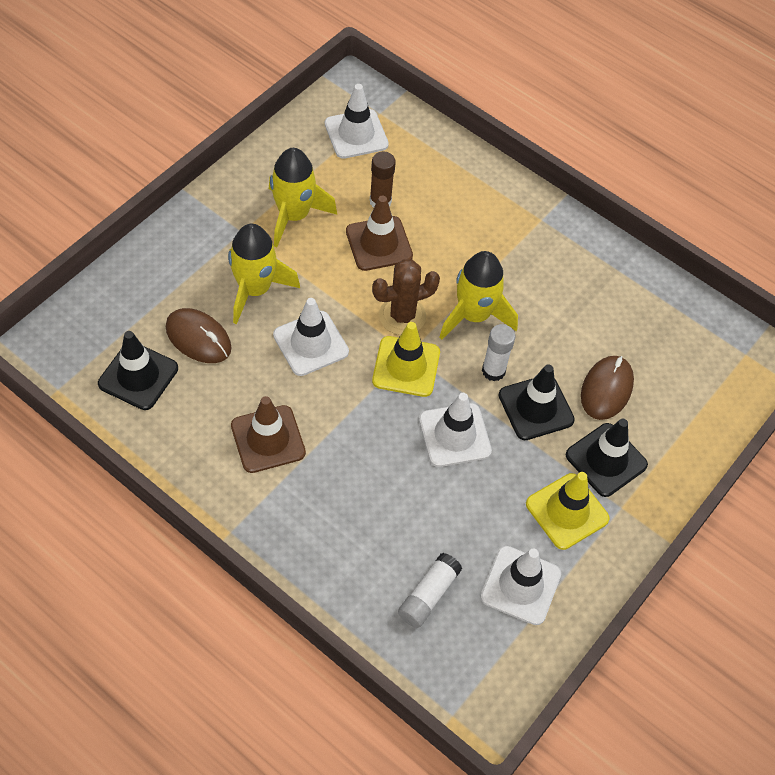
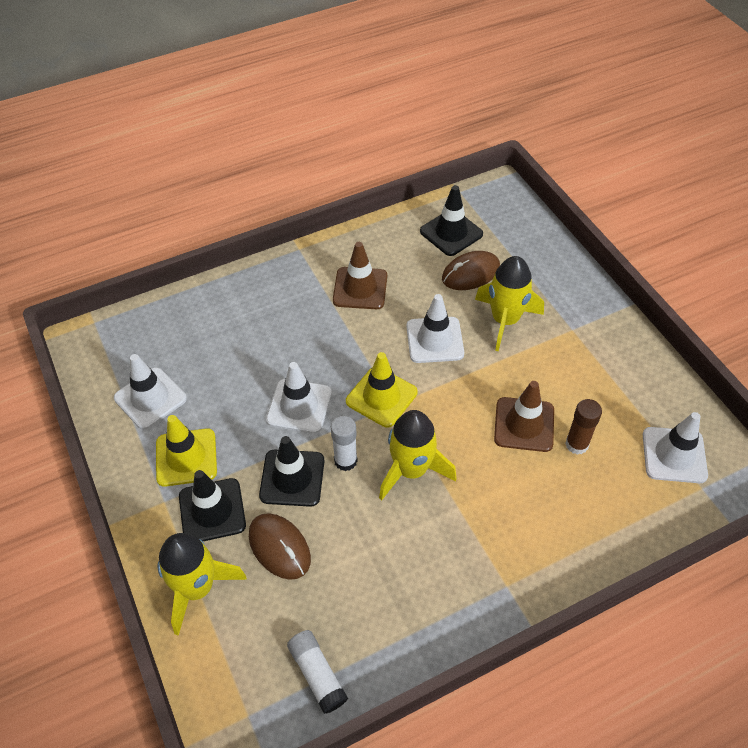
camera: 120 degrees right, 5 degrees down
(294, 215) = (579, 371): yellow rocket -> yellow rocket (197, 588)
(402, 316) = (435, 413): brown cactus -> none
(428, 595) = (182, 339): white glue stick -> white glue stick (317, 674)

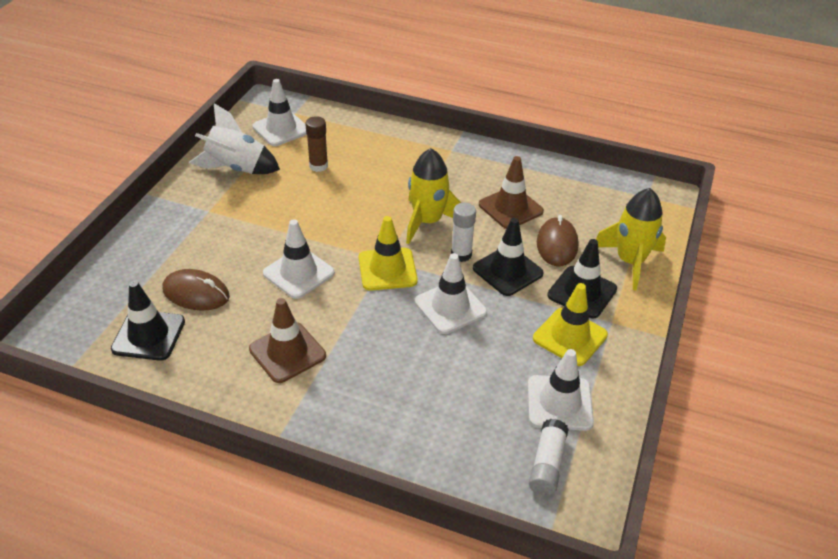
camera: 135 degrees left, 10 degrees down
(317, 674) = (594, 186): white glue stick -> white glue stick (547, 464)
(505, 320) = (235, 247): yellow rocket -> none
(524, 424) = (329, 193): brown traffic cone -> brown traffic cone (510, 208)
(625, 380) = (237, 168): none -> white rocket

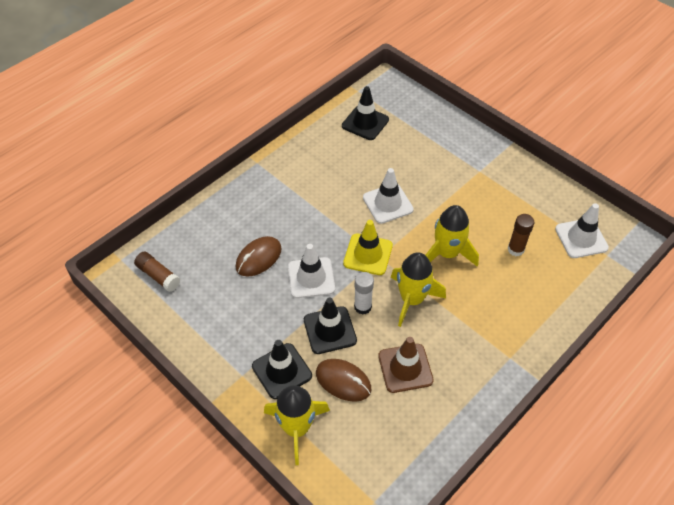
camera: 115 degrees right, 10 degrees up
(196, 293) = (392, 149): brown mouse -> brown mouse (258, 258)
(237, 168) = (529, 197): white rocket -> none
(287, 352) = (317, 180): brown traffic cone -> none
(350, 210) = (447, 253): none -> yellow rocket
(547, 464) = (158, 276): white glue stick -> brown glue stick
(559, 403) = (195, 304): white traffic cone -> none
(570, 337) = (244, 339): yellow traffic cone -> none

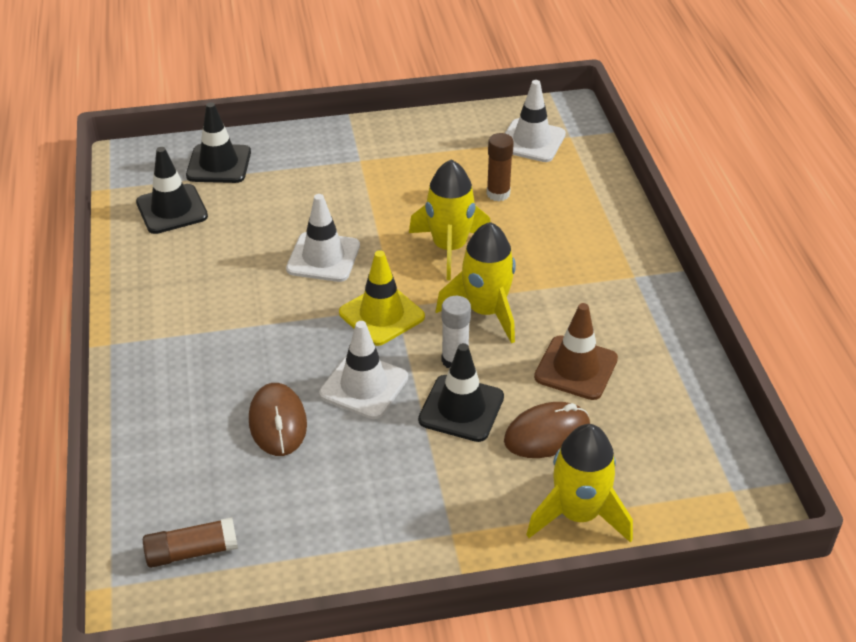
camera: 55 degrees left, 10 degrees down
(282, 371) = (481, 487): black traffic cone -> black traffic cone (219, 164)

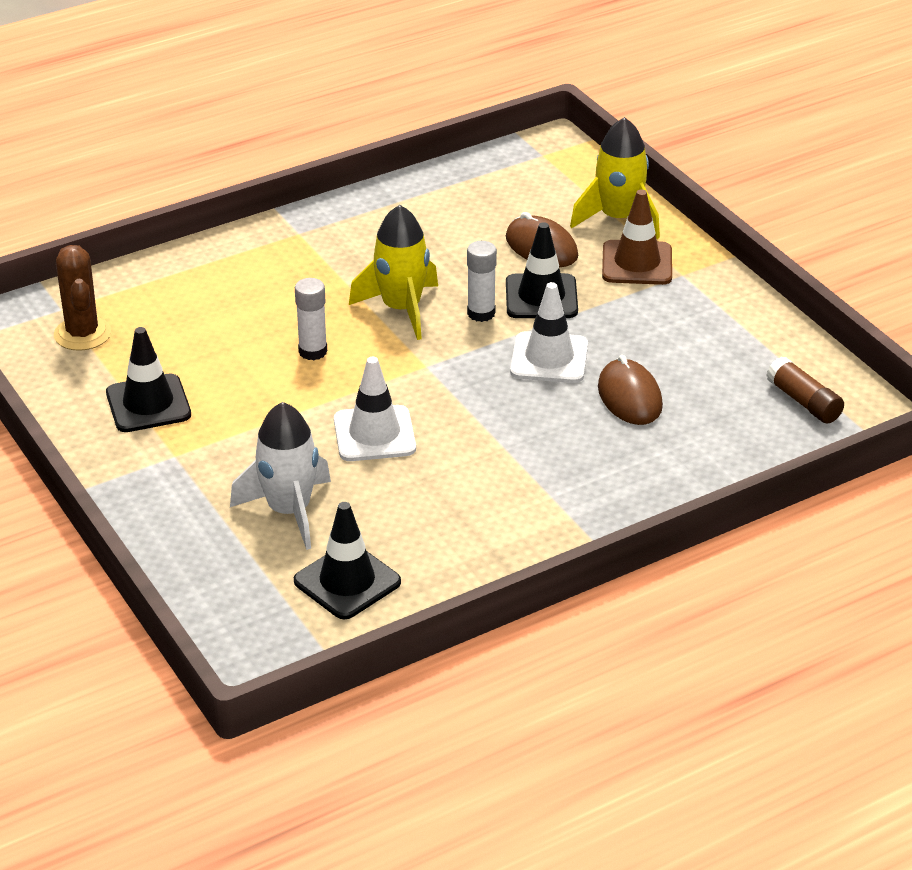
camera: 110 degrees left, 5 degrees down
(219, 164) = (234, 572): black traffic cone -> black traffic cone (148, 404)
(263, 199) = (289, 511): none -> white rocket
(277, 423) = (629, 397): brown mouse -> brown mouse turned 75 degrees counterclockwise
(381, 315) = (444, 371): yellow traffic cone -> none
(449, 248) = (313, 351): yellow rocket -> white glue stick
(498, 194) = (199, 338): brown glue stick -> none
(531, 141) = (82, 334): white traffic cone -> brown cactus
(576, 368) = (449, 245): brown traffic cone -> brown traffic cone (637, 263)

